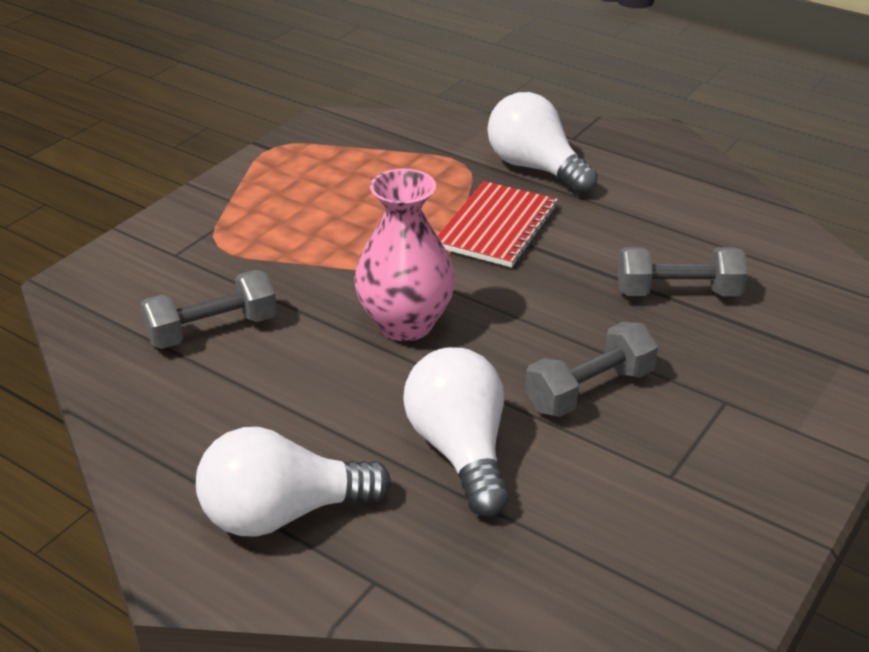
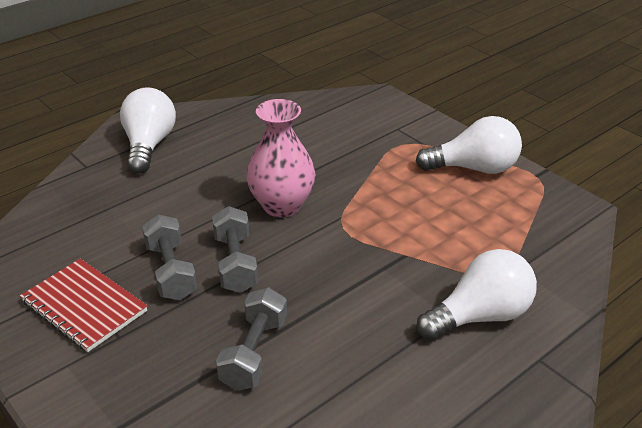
camera: 105 degrees right, 0 degrees up
(212, 330) = (311, 136): grey dumbbell -> grey dumbbell (235, 263)
(460, 450) = (153, 207): white light bulb -> white light bulb (474, 168)
(497, 227) = (386, 271): red notebook -> red notebook (84, 306)

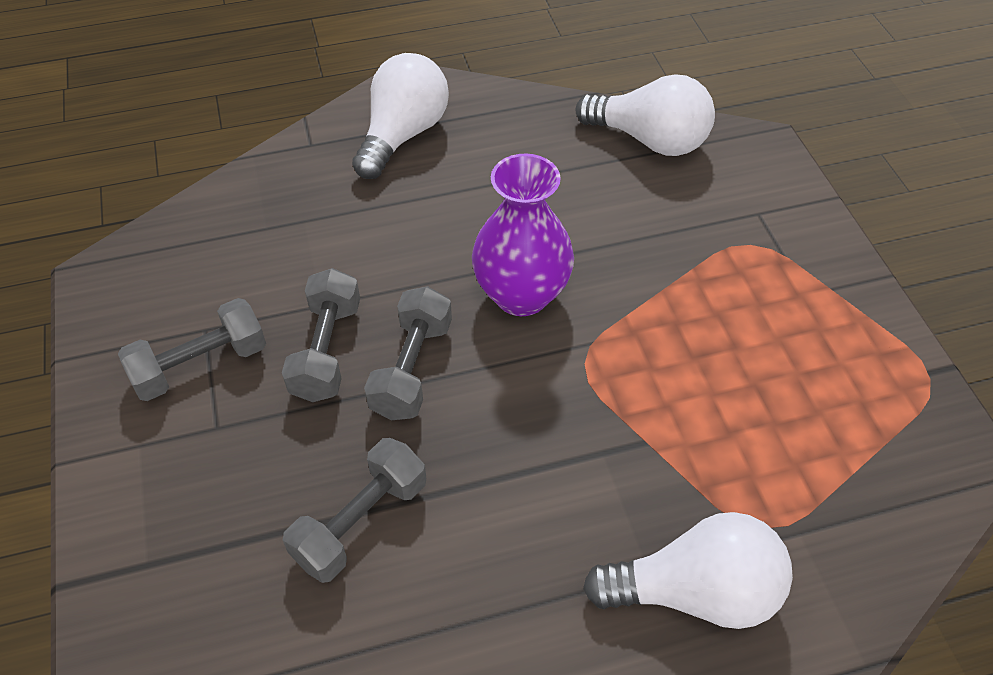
camera: 25 degrees right, 15 degrees up
(84, 306) = (200, 365): red notebook -> grey dumbbell
(282, 206) = (521, 295): pink vase -> purple vase
(474, 168) = (835, 325): white light bulb -> white light bulb (650, 140)

